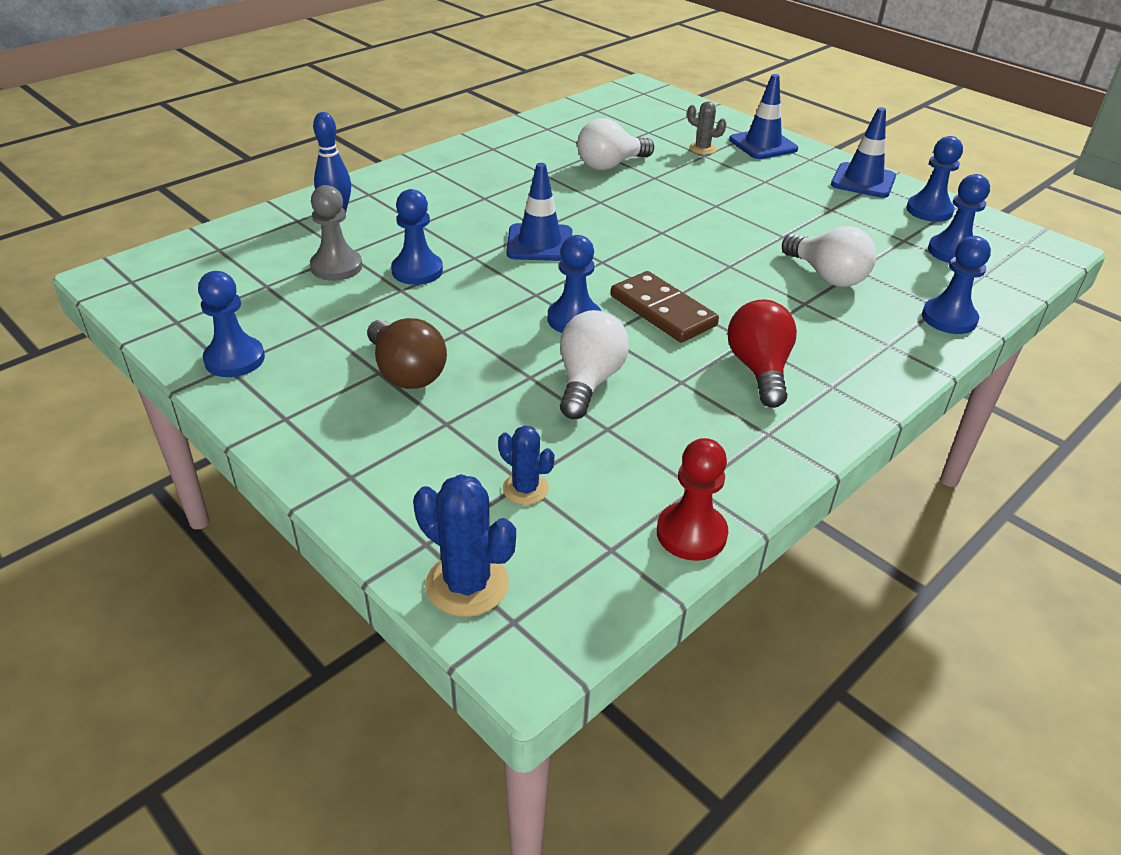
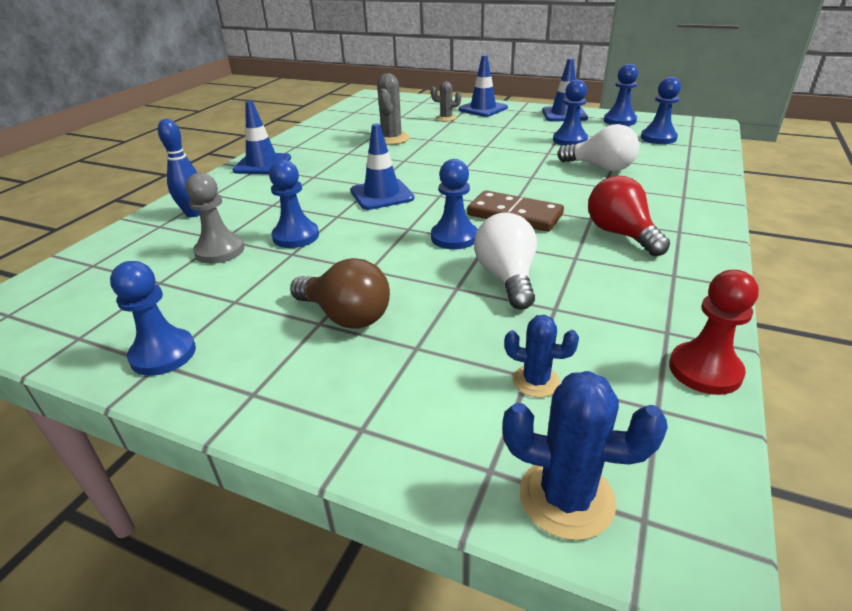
camera: 20 degrees left, 5 degrees down
(441, 166) = (262, 164): none -> blue traffic cone
(610, 165) = (391, 139): white light bulb -> grey cactus
(949, 318) = (700, 173): blue pawn -> blue pawn (570, 140)

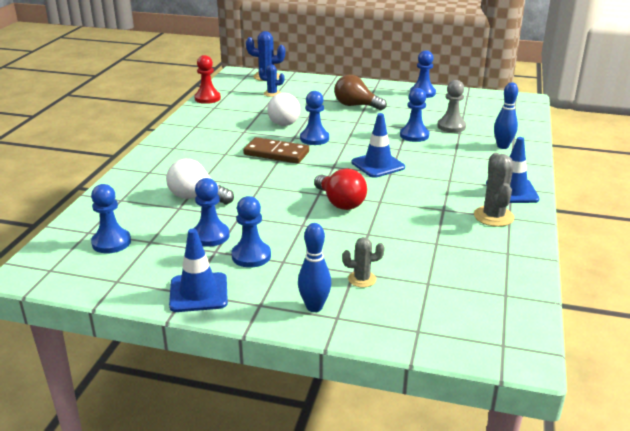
camera: 170 degrees right, 5 degrees down
(391, 139) = (411, 233): grey cactus -> grey cactus (493, 216)
(483, 109) = (314, 307): blue traffic cone -> blue bowling pin
(619, 121) = (132, 278): blue pawn -> blue pawn (251, 256)
(621, 234) = (211, 144): red light bulb -> red light bulb (340, 203)

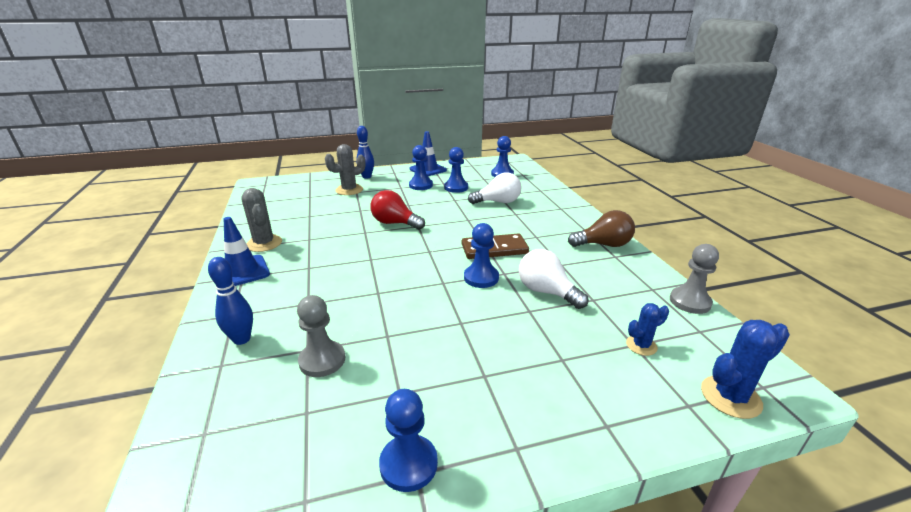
camera: 150 degrees right, 0 degrees up
(207, 98) = (690, 302): red pawn -> grey pawn
(356, 106) = (494, 362): brown light bulb -> brown light bulb (603, 245)
(362, 279) = (349, 190): grey cactus -> grey cactus, size x1.61
(378, 165) = (388, 264): blue traffic cone -> none
(414, 135) = (370, 321): blue pawn -> none

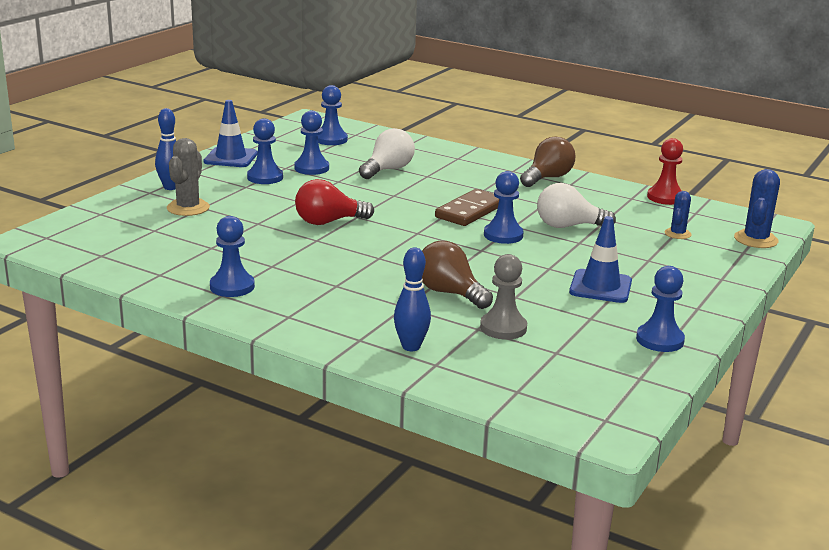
camera: 45 degrees left, 5 degrees down
(242, 271) = (277, 313): blue traffic cone -> blue traffic cone (600, 287)
(264, 243) = (232, 287): grey cactus -> blue pawn
(353, 308) = (450, 293): none -> brown light bulb
(690, 302) = (665, 197): grey pawn -> red pawn

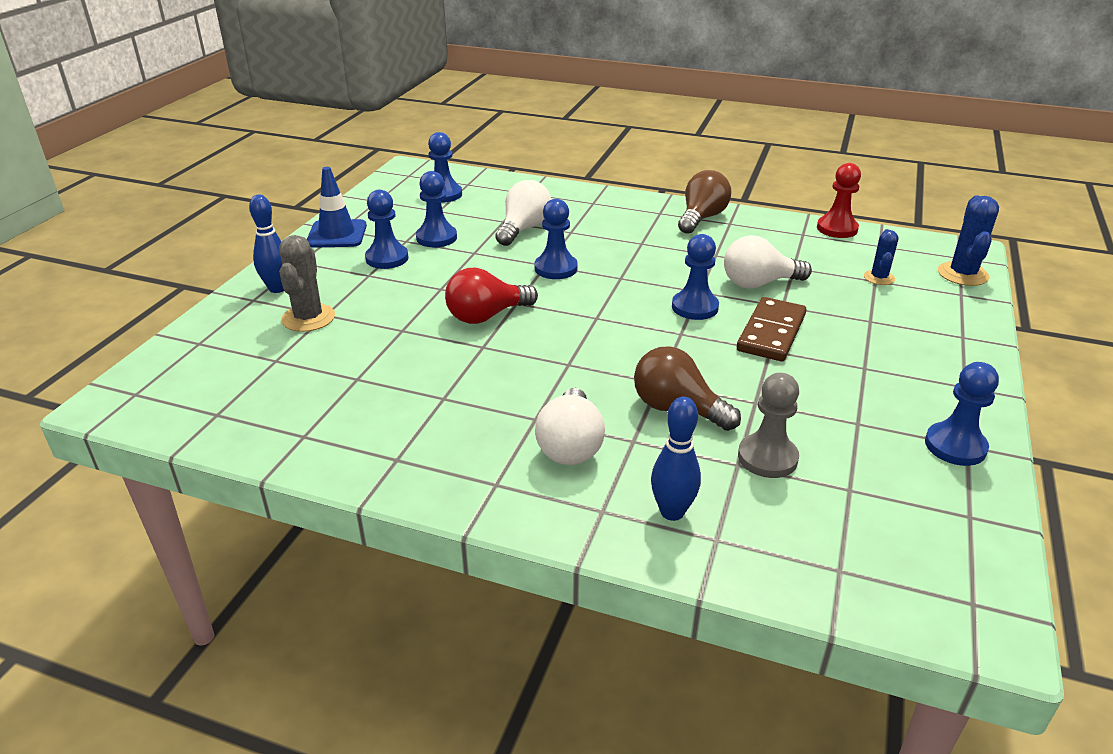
camera: 10 degrees left, 10 degrees up
(232, 287) = (405, 443): blue pawn -> blue pawn (556, 268)
(355, 303) = (570, 445): none -> white light bulb
(470, 211) = (641, 276): brown domino -> brown domino (771, 333)
(600, 287) = (842, 370): blue traffic cone -> none

